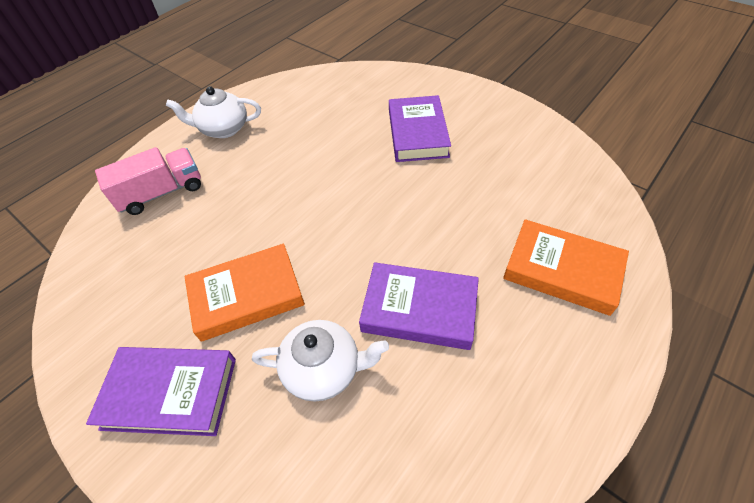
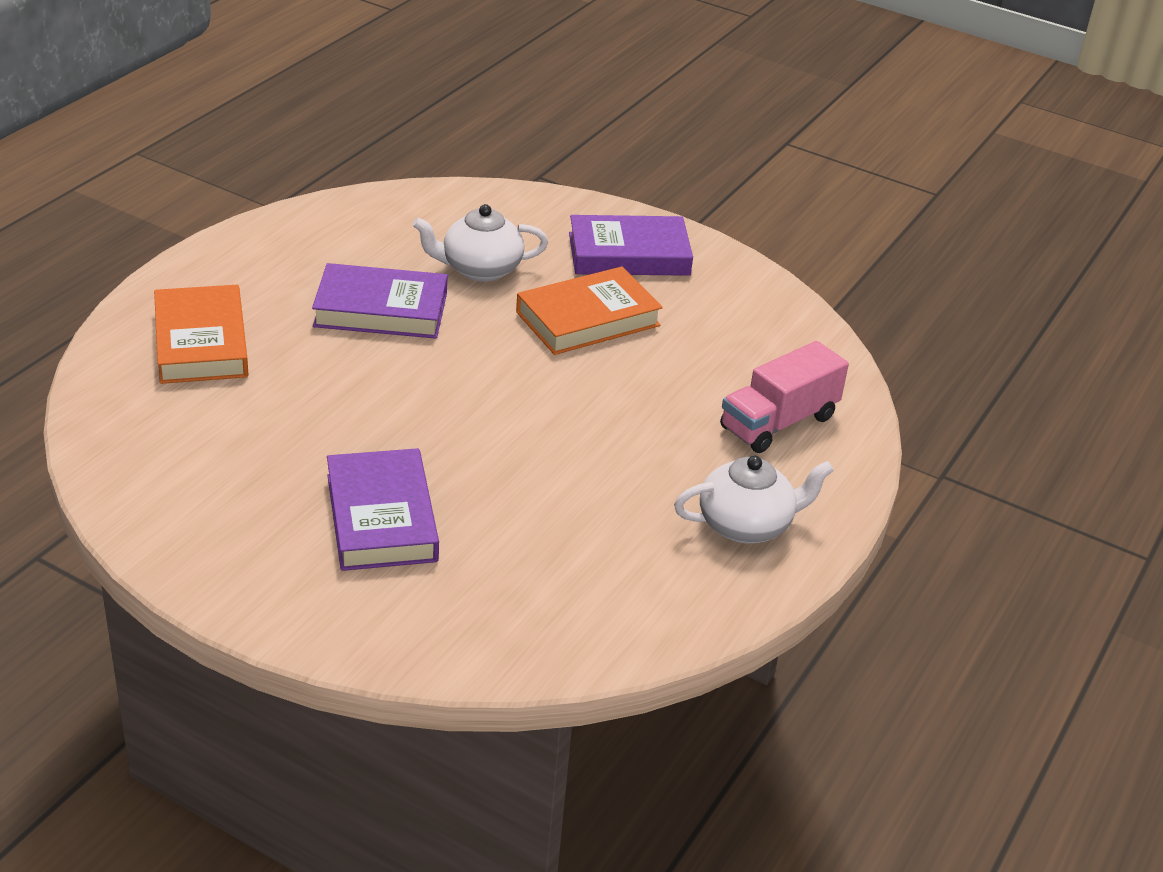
camera: 165 degrees right, 15 degrees down
(562, 270) = (201, 342): orange book -> orange book turned 60 degrees clockwise

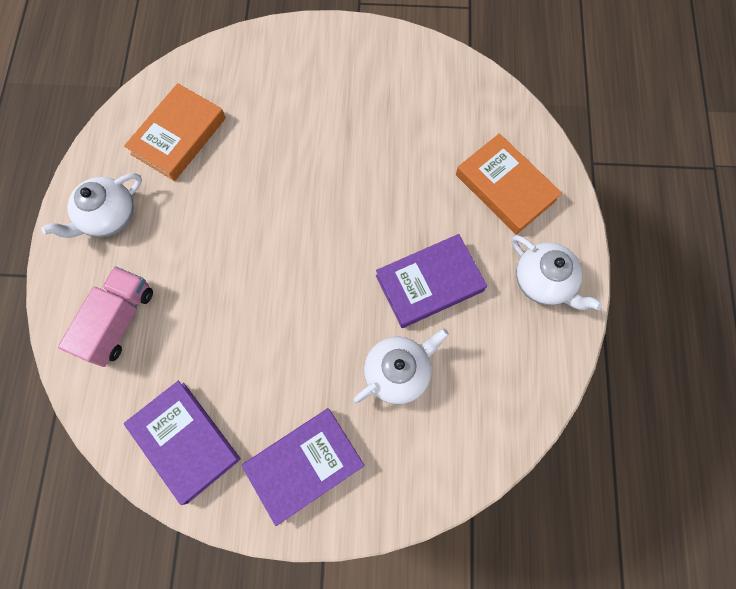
camera: 155 degrees right, 35 degrees up
(254, 263) = (544, 281): none -> white teapot
(381, 518) = (306, 115): purple book -> purple book (185, 441)
(588, 319) = (292, 359): orange book -> orange book (178, 136)

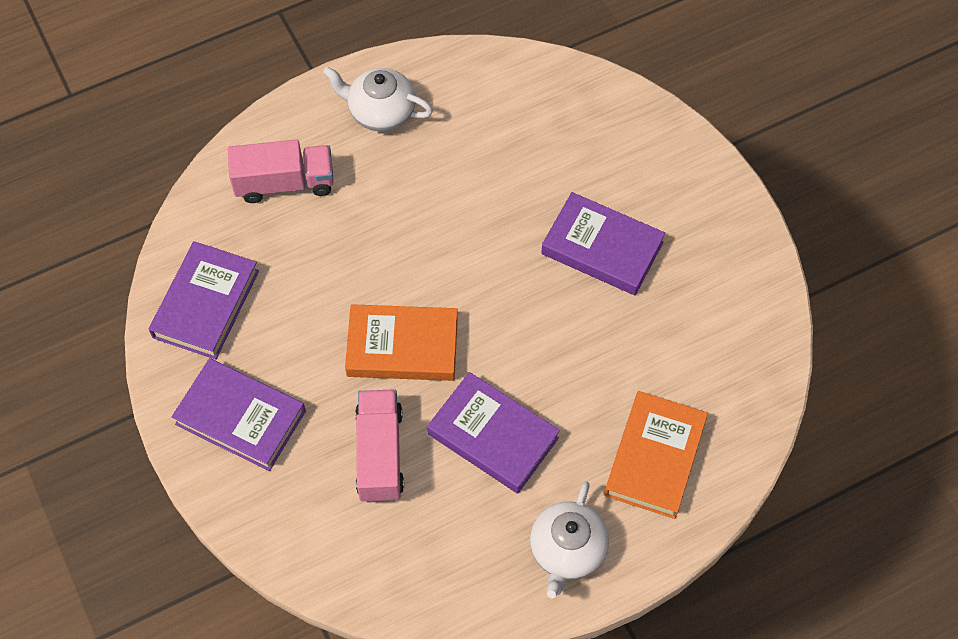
camera: 60 degrees right, 10 degrees down
(178, 136) = (504, 119): orange book -> orange book (402, 347)
(327, 131) = (602, 248): none -> purple book
(398, 372) = (380, 454): white teapot -> pink truck

